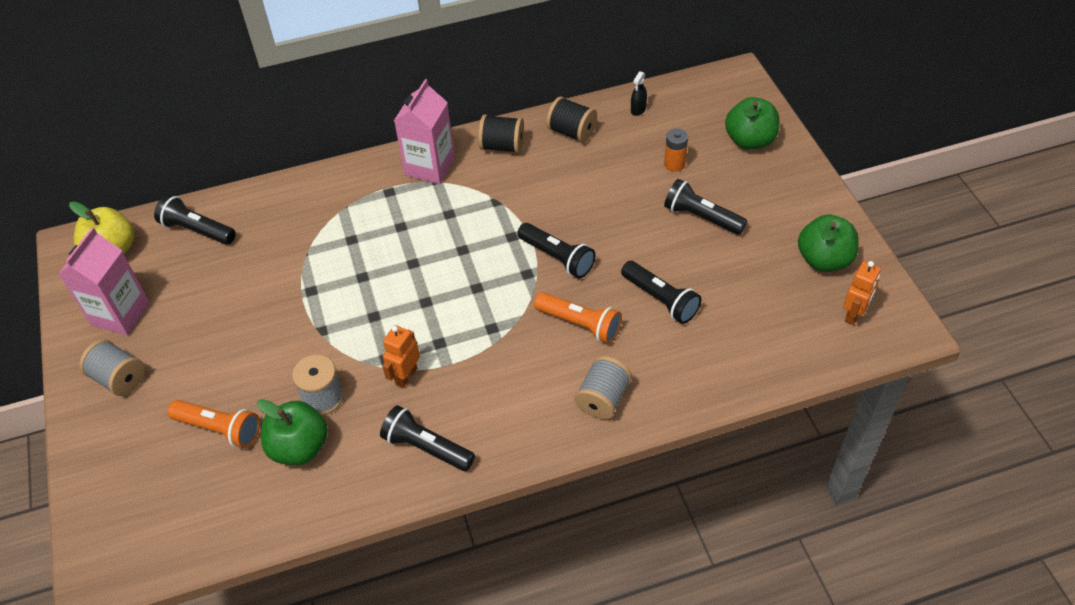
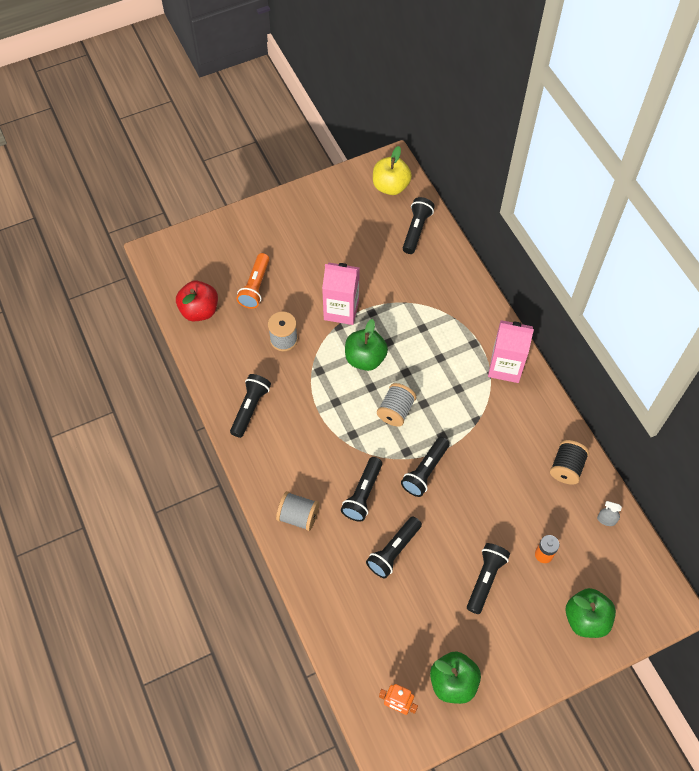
camera: 80 degrees right, 10 degrees up
(119, 378) = (288, 222): grey spool -> grey spool (395, 411)
(120, 314) = (338, 207): pink carton -> pink carton (341, 310)
(236, 510) = (199, 310): none -> red apple
(299, 447) = (245, 334): green apple -> green apple (365, 358)
(406, 376) = (305, 386): orange robot -> none
(502, 146) = (538, 416): black spool -> none
(580, 324) = (363, 494): orange flashlight -> black flashlight
(638, 109) = (606, 520): black spray bottle -> grey spray bottle

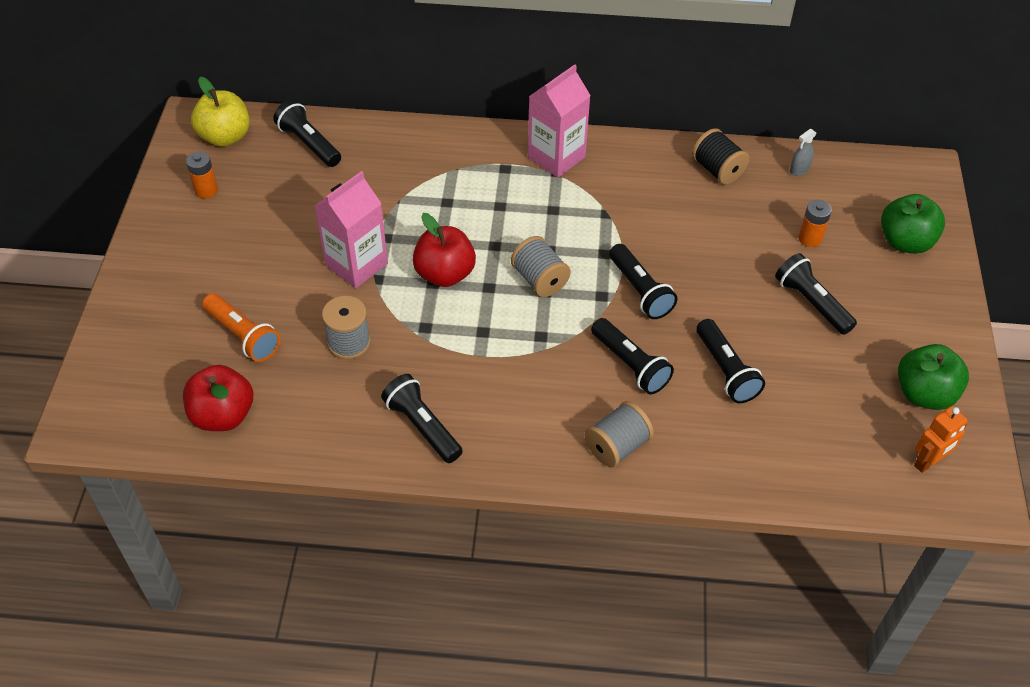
camera: 60 degrees left, 10 degrees down
(344, 204) = (206, 190): none -> orange battery
(365, 358) = (445, 274): green apple -> red apple

